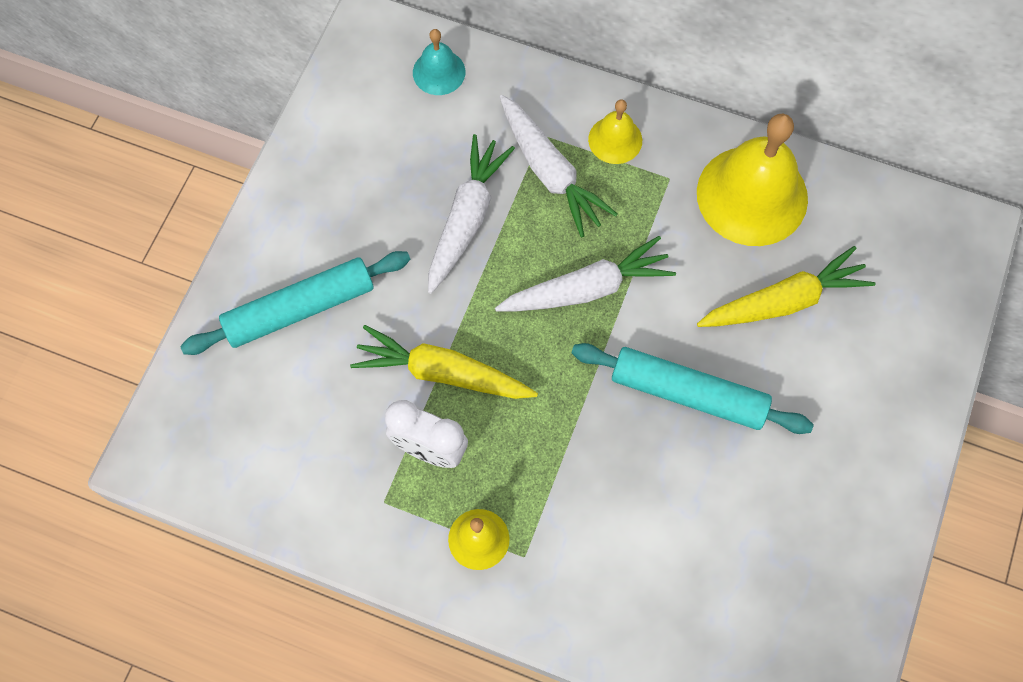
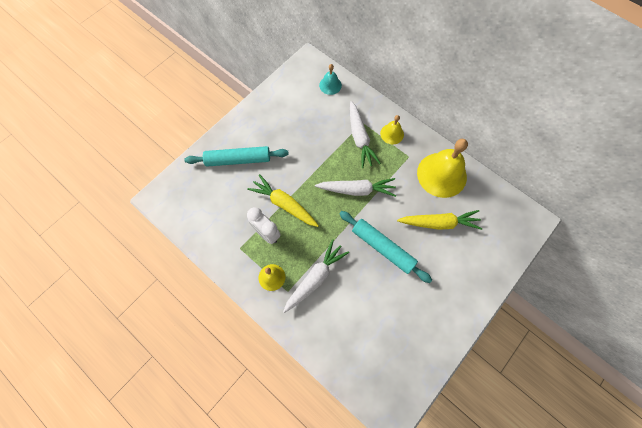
camera: 20 degrees right, 0 degrees up
(466, 219) = (318, 146): white carrot -> white carrot (315, 278)

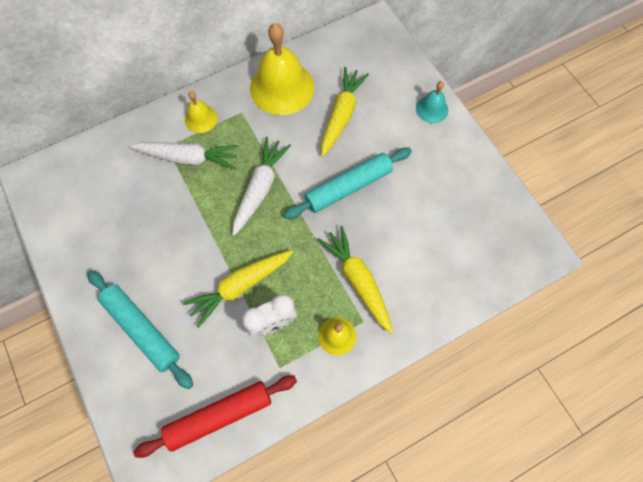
camera: 70 degrees left, 0 degrees up
(200, 223) = (219, 415): none -> red rolling pin
(238, 160) = (142, 329): turquoise rolling pin -> turquoise rolling pin turned 60 degrees counterclockwise
(315, 278) = (358, 280): white carrot -> yellow carrot
(330, 85) = (87, 164): turquoise bell -> turquoise bell (432, 109)

